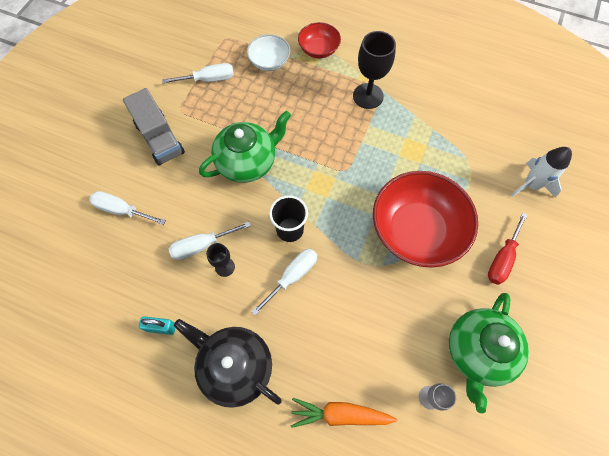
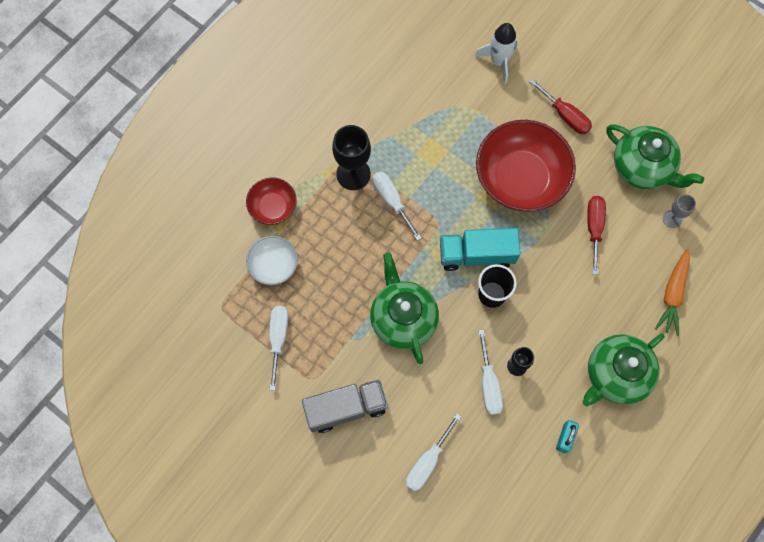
camera: 75 degrees left, 5 degrees up
(235, 366) = (615, 375): black teapot -> green teapot
(292, 276) = (541, 304): white screwdriver -> white screwdriver (392, 201)
(325, 208) = (476, 255): none -> turquoise truck
(388, 312) = (594, 228): none -> red screwdriver

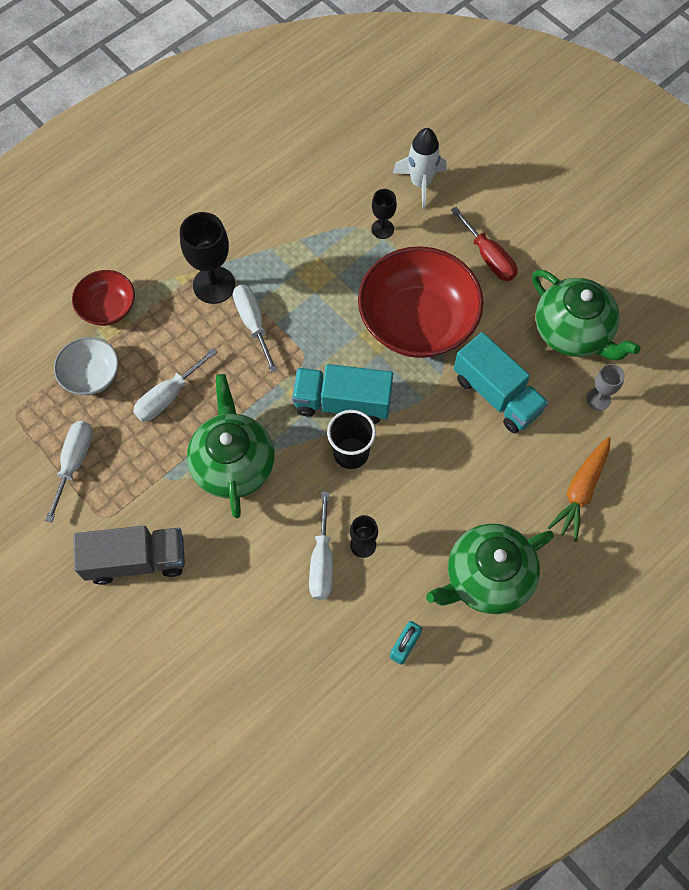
camera: 10 degrees right, 5 degrees down
(427, 461) = (222, 644): white screwdriver -> white screwdriver (168, 396)
(476, 105) = (382, 229): none -> black goblet
(594, 228) = (496, 395): red screwdriver -> turquoise truck

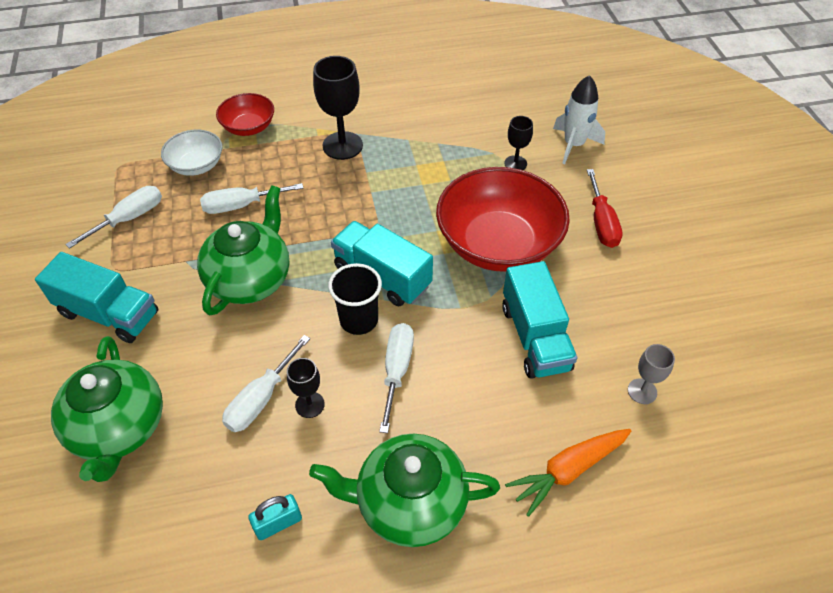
camera: 30 degrees right, 15 degrees down
(136, 560) = (109, 314): grey truck -> turquoise truck
(253, 323) = (352, 184): white screwdriver -> white screwdriver (397, 370)
(573, 332) = (650, 319): green teapot -> green teapot (119, 428)

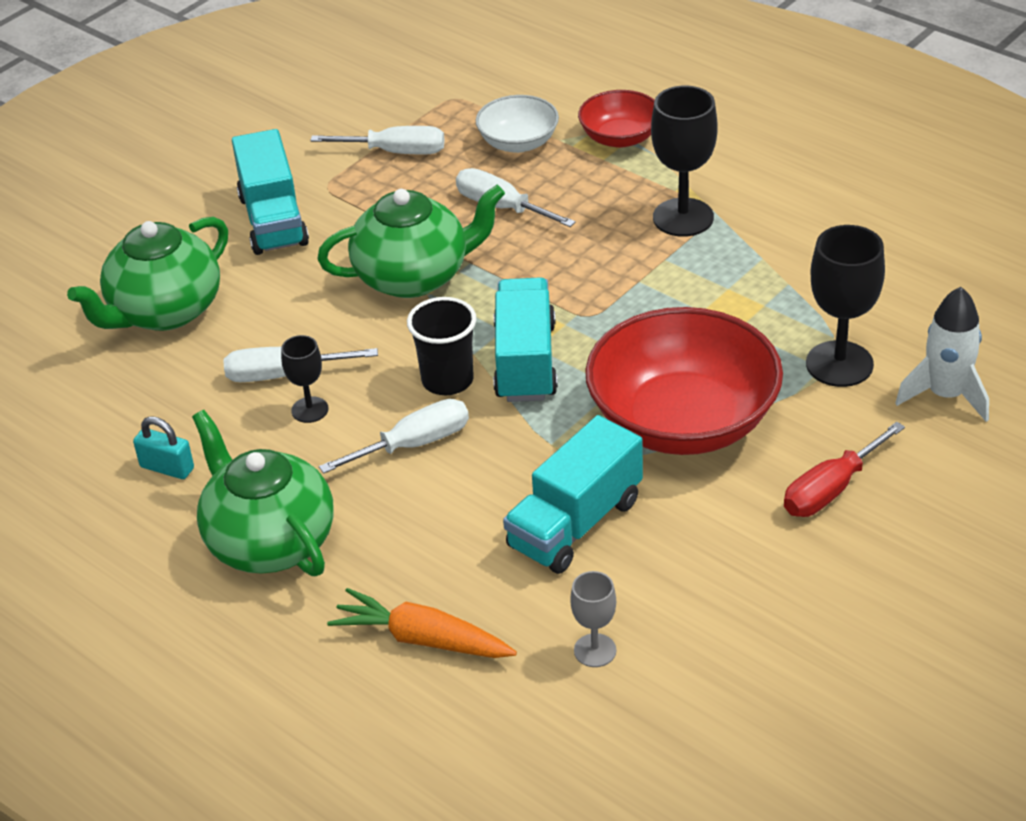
camera: 55 degrees right, 10 degrees down
(515, 163) = (839, 364): black goblet -> black goblet, size x1.81

